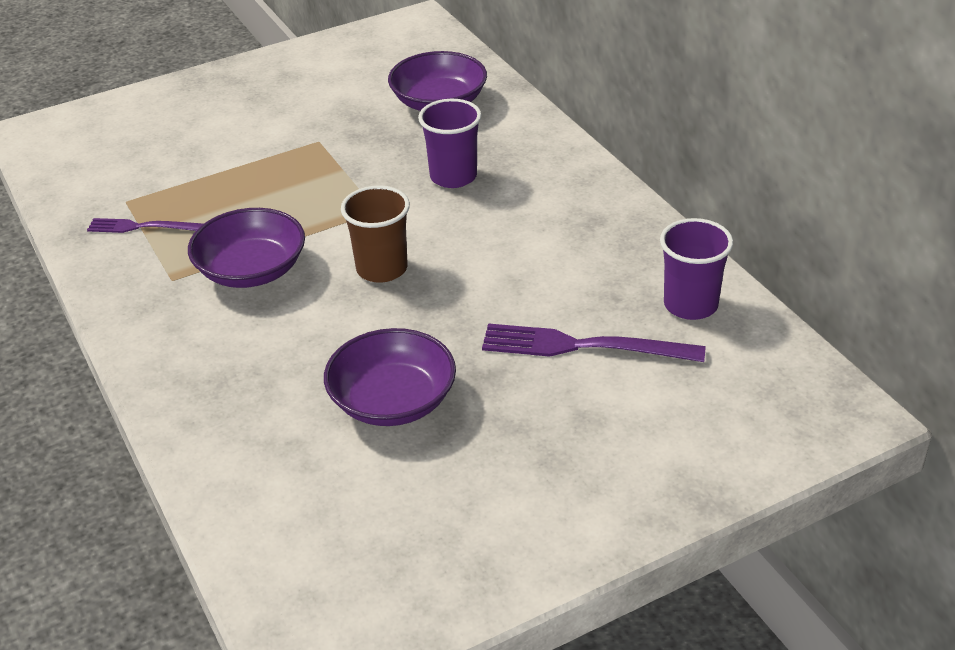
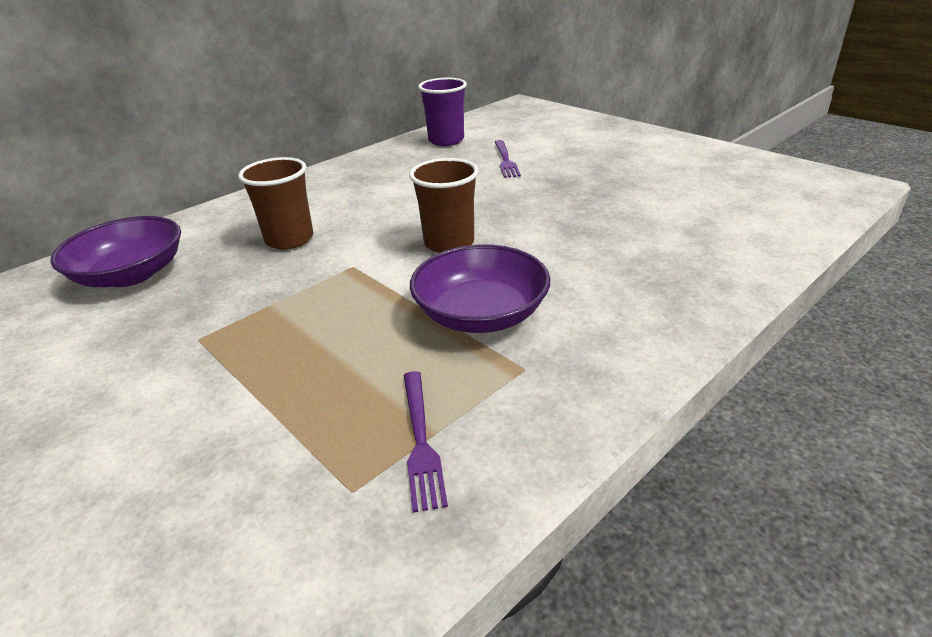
camera: 105 degrees left, 5 degrees down
(392, 401) = (610, 206): purple bowl -> none
(453, 176) = (289, 239): purple cup -> brown cup
(583, 346) = (505, 160): purple fork -> purple fork, size x0.61

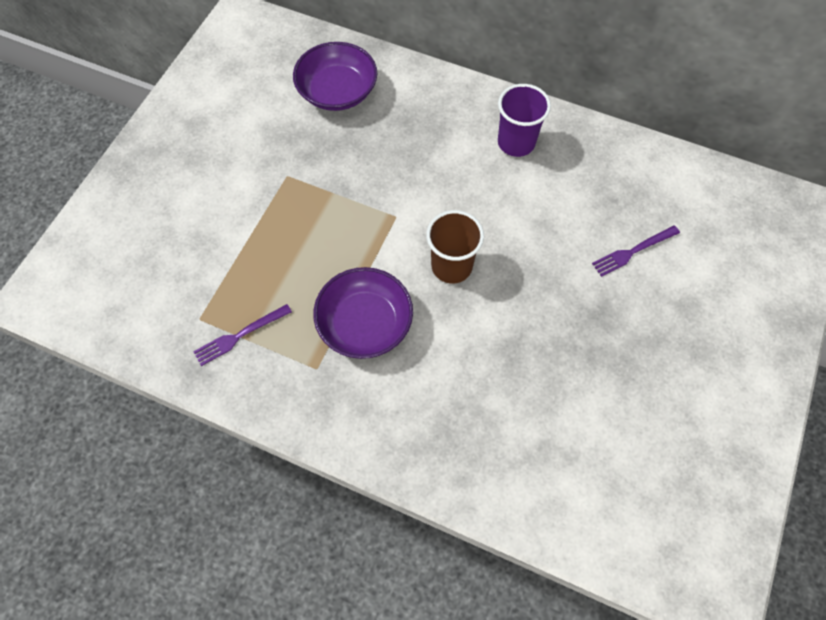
camera: 65 degrees right, 30 degrees up
(289, 239) = (416, 156): brown cup -> none
(446, 140) = (659, 179): purple cup -> purple cup (516, 142)

